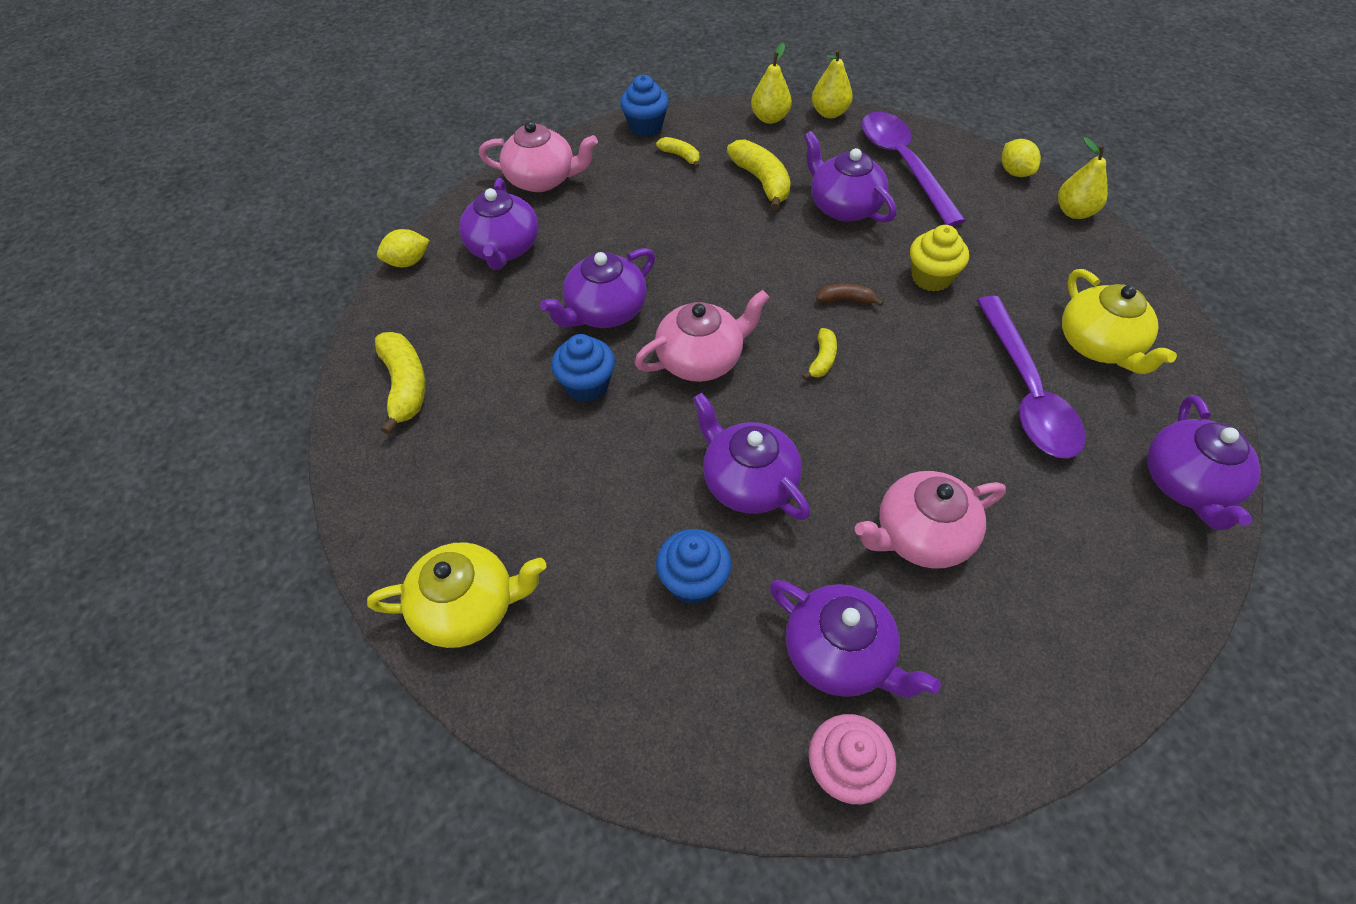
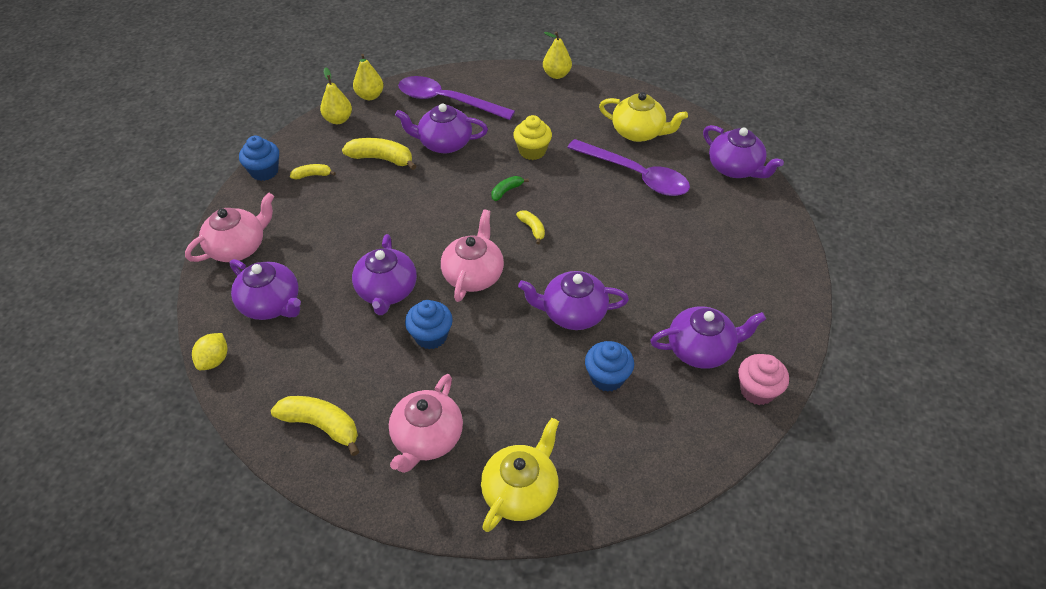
camera: 50 degrees left, 5 degrees down
(846, 300) = (506, 191): brown banana -> green banana
(921, 535) = (671, 272): pink teapot -> pink teapot (427, 438)
(1015, 172) = (506, 71): yellow lemon -> none

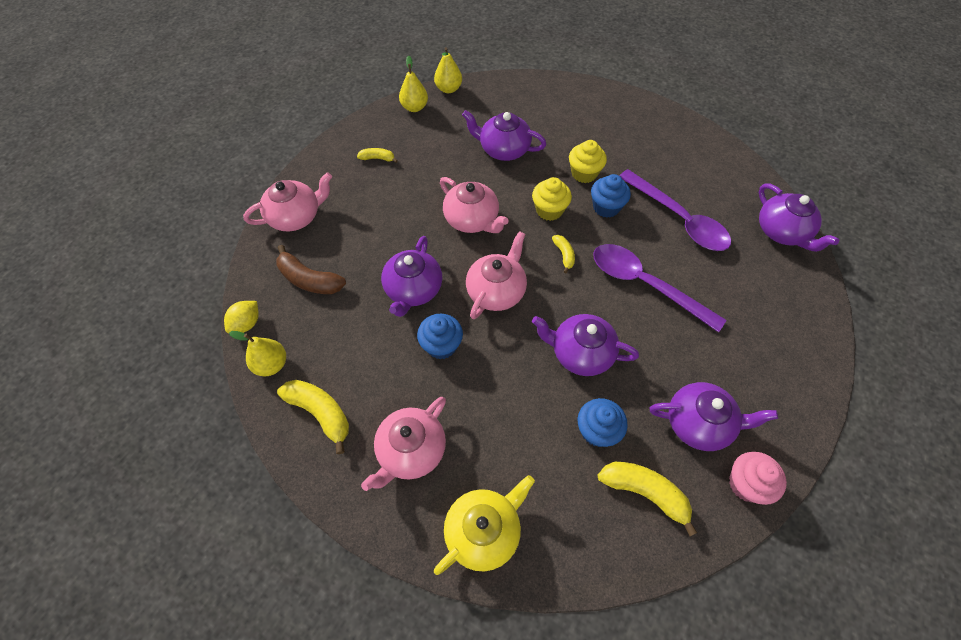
camera: 15 degrees right, 10 degrees up
(264, 171) = (337, 146): blue cupcake -> blue cupcake (606, 207)
(271, 304) = (309, 279): purple teapot -> brown banana
(381, 159) = (443, 154): yellow banana -> yellow banana (644, 492)
(430, 214) = (472, 219): none -> pink teapot
(447, 101) = (517, 107): purple spoon -> purple spoon (645, 284)
(506, 191) = (549, 210): green banana -> yellow cupcake
(556, 75) = (627, 98): yellow pear -> yellow pear (271, 364)
(638, 132) = (693, 174): yellow teapot -> none

